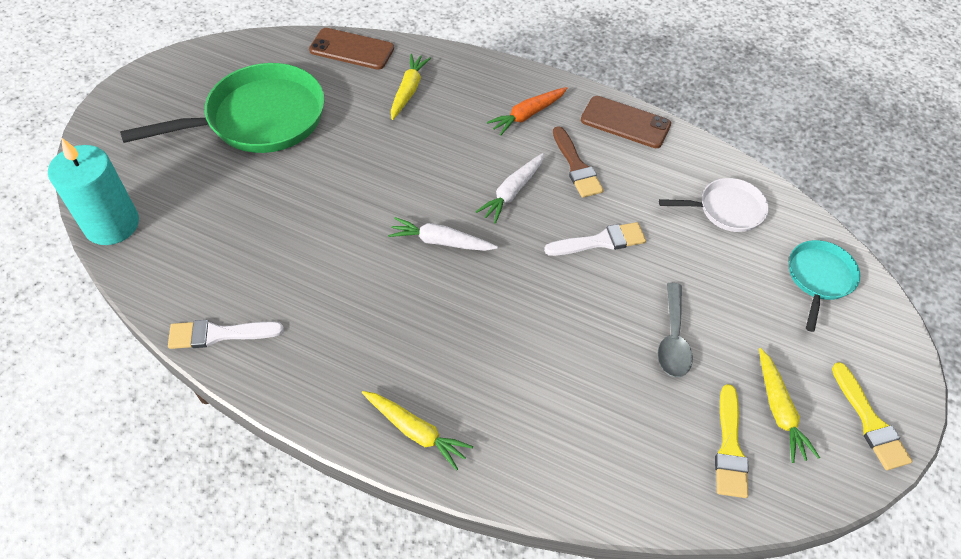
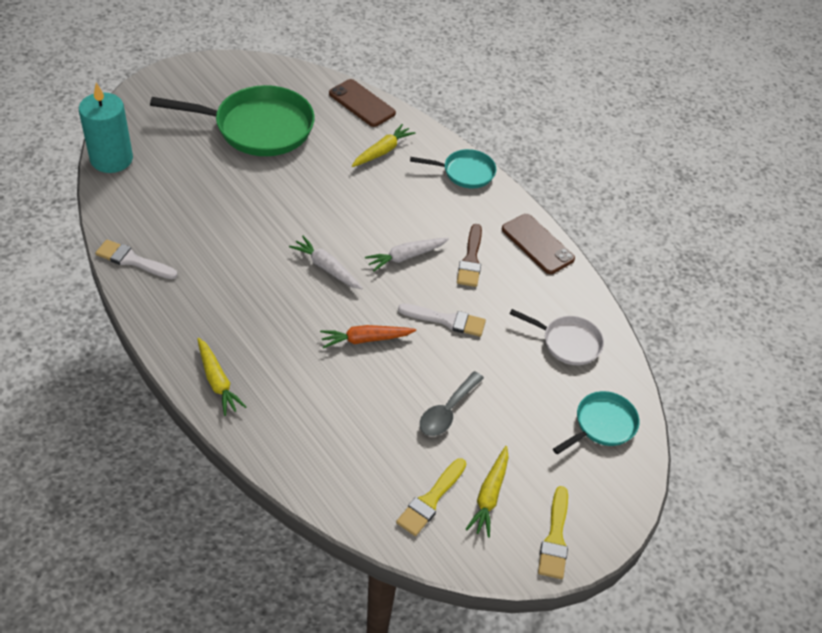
camera: 25 degrees right, 5 degrees down
(505, 79) = (465, 172): none -> turquoise pan
(527, 115) = (462, 206): orange carrot -> orange carrot (365, 339)

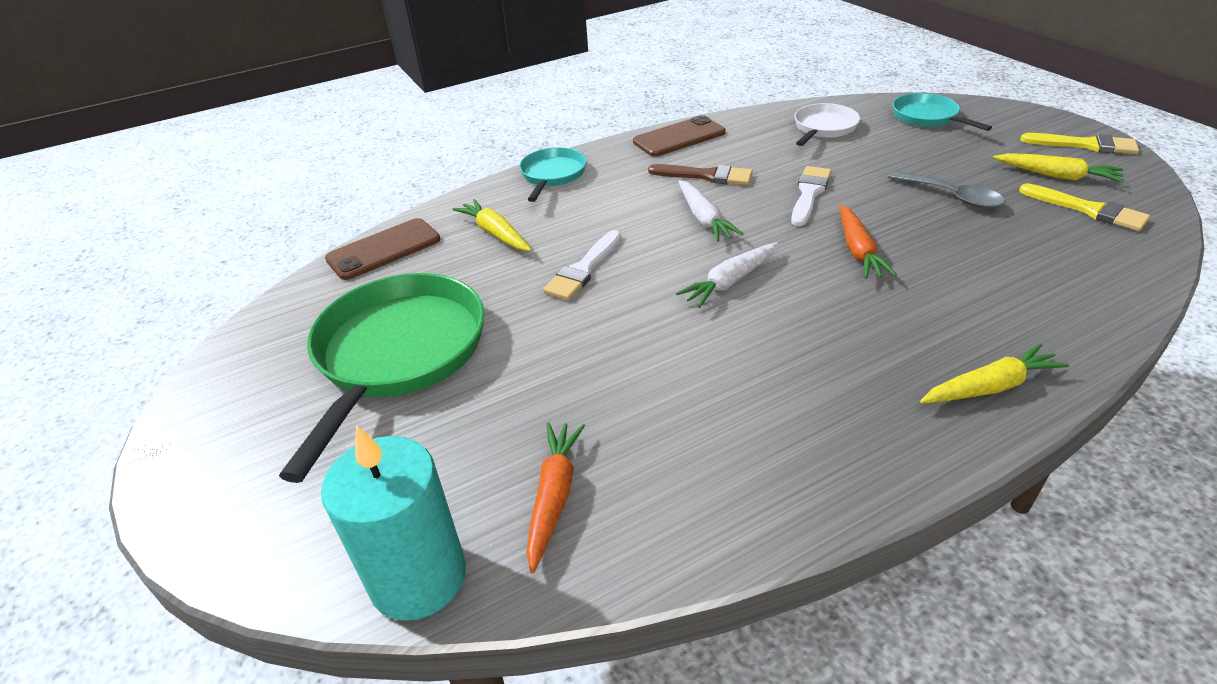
camera: 75 degrees left, 10 degrees down
(133, 260) = (732, 516): white brush -> white brush (583, 269)
(151, 197) = (554, 496): none -> orange carrot

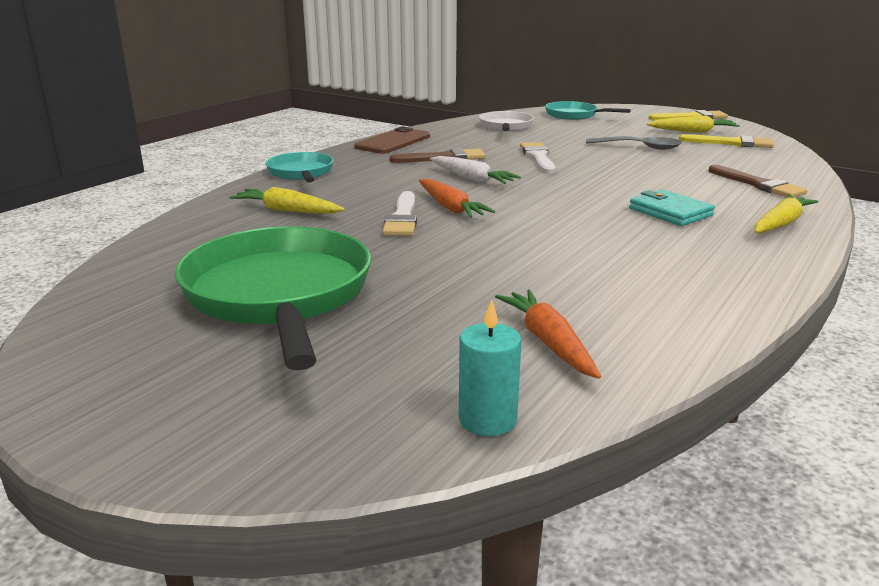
camera: 30 degrees left, 15 degrees down
(384, 249) = (174, 236): brown phone -> none
(418, 577) = (487, 419): turquoise candle -> turquoise candle, size x0.55
(730, 282) = (537, 206): white carrot -> none
(858, 250) = (611, 178): orange carrot -> orange carrot (450, 207)
(870, 329) = (670, 212): none -> turquoise wallet
(1039, 303) = (758, 184): none -> brown brush

